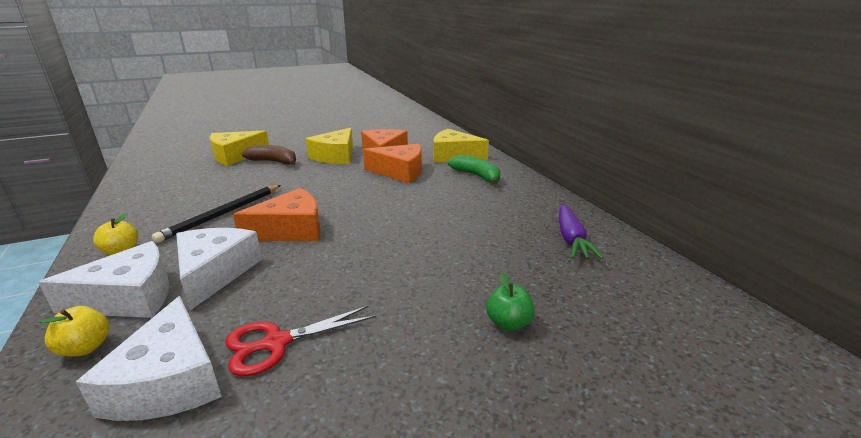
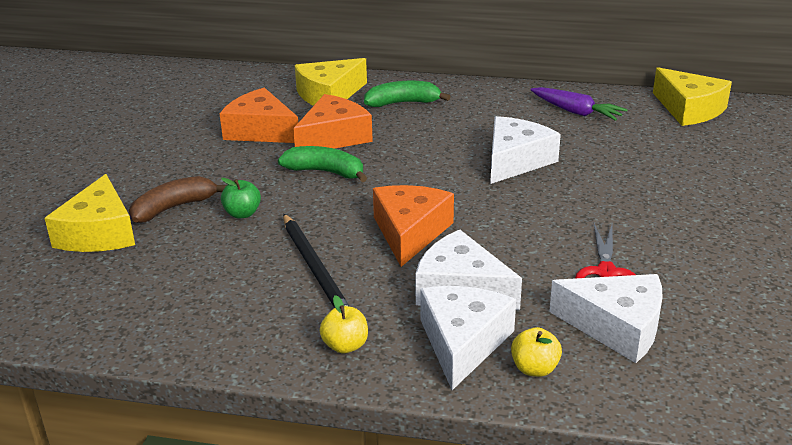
camera: 55 degrees left, 5 degrees up
(335, 156) = (219, 162): yellow cheese -> yellow cheese (689, 109)
(352, 182) = (325, 172): none -> green banana
(444, 237) = (516, 161): none -> white cheese
(508, 323) = (660, 177): green apple -> green apple (242, 214)

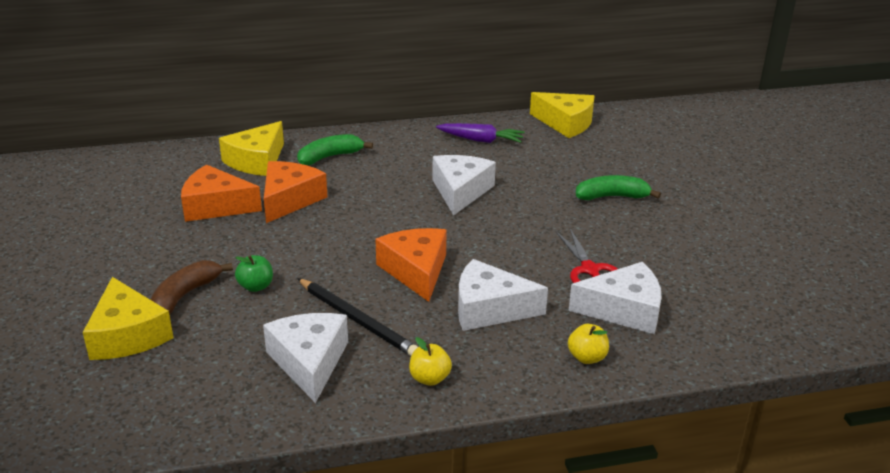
camera: 25 degrees left, 0 degrees up
(325, 172) = (305, 233): green banana -> green banana (612, 197)
(463, 342) = (520, 351): white cheese -> white cheese (309, 362)

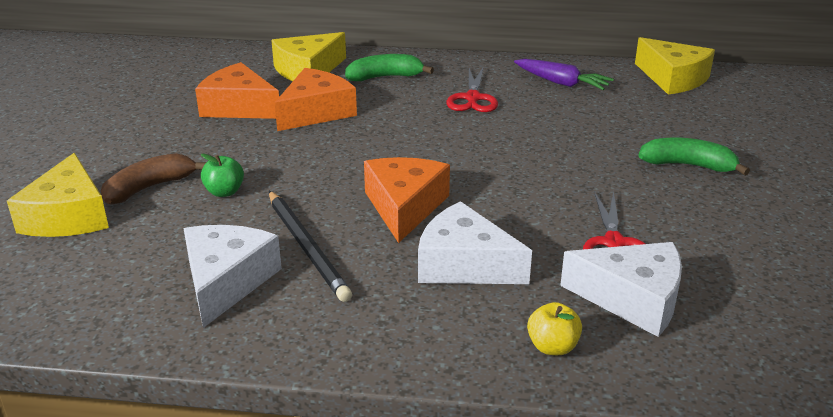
camera: 20 degrees right, 0 degrees up
(416, 165) = (472, 98): none -> red scissors
(429, 378) = (346, 329): yellow apple -> none
(460, 191) = (506, 132): white cheese -> none

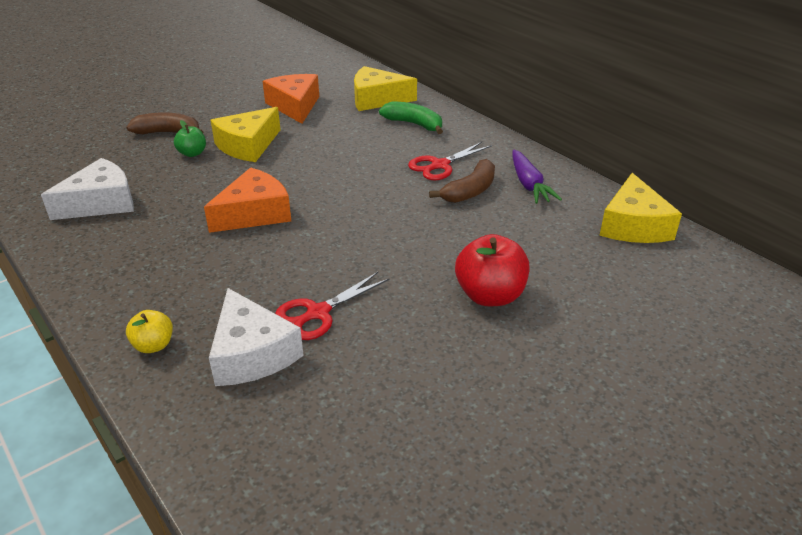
camera: 45 degrees right, 5 degrees up
(68, 216) = (112, 130): yellow cheese -> yellow cheese (248, 145)
(306, 247) = (166, 206): black pencil -> none
(316, 112) = (328, 129): orange cheese -> none
(464, 264) = (213, 267): white cheese -> none
(533, 106) = (470, 191): none -> brown banana
(688, 165) = (490, 295): green banana -> red apple

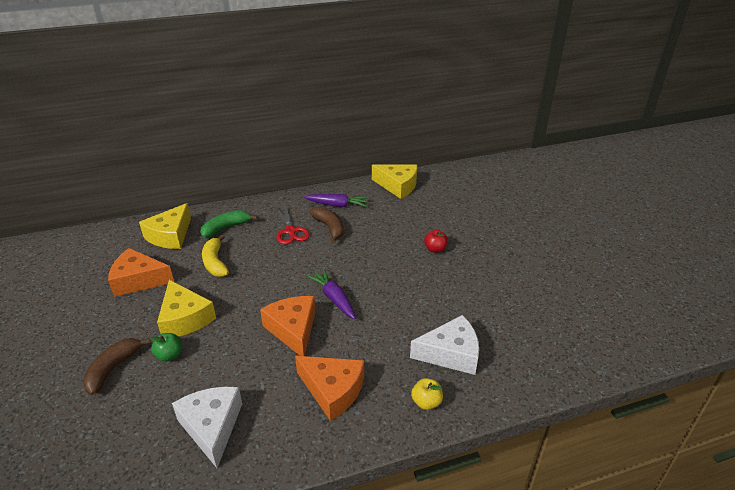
camera: 70 degrees left, 0 degrees up
(161, 265) = (333, 391): none -> orange cheese
(318, 313) = (423, 318): red scissors -> none
(324, 228) = (334, 298): none -> purple carrot
(346, 136) = (215, 263): none -> yellow banana
(490, 295) = (435, 249): red apple -> red apple, size x0.56

